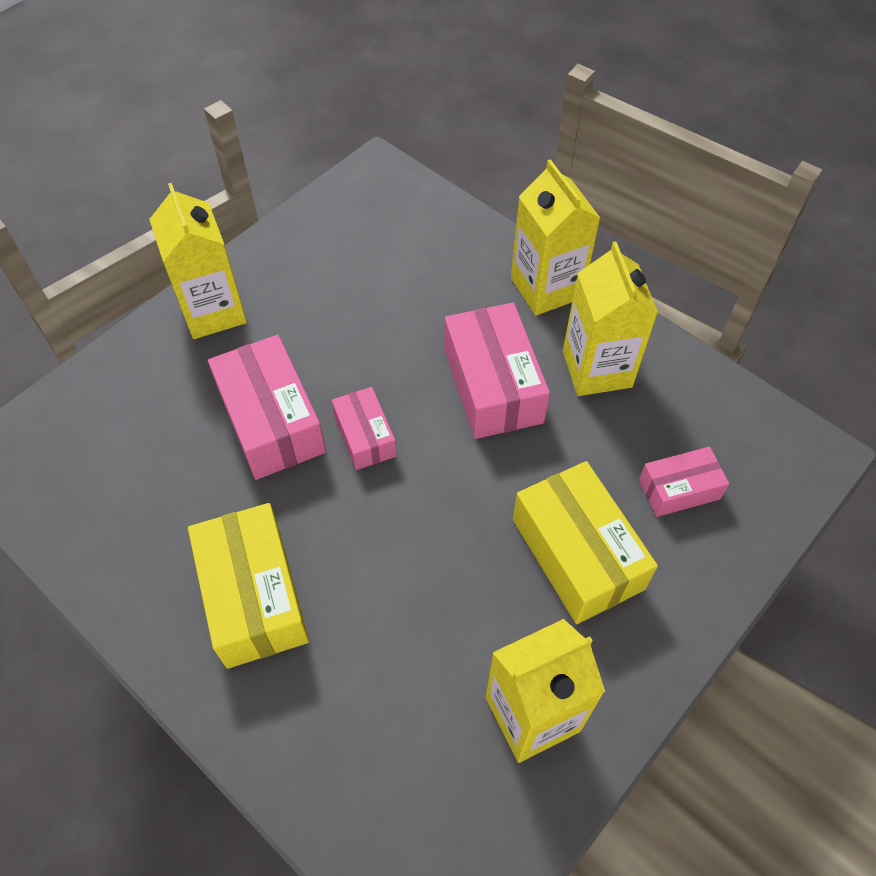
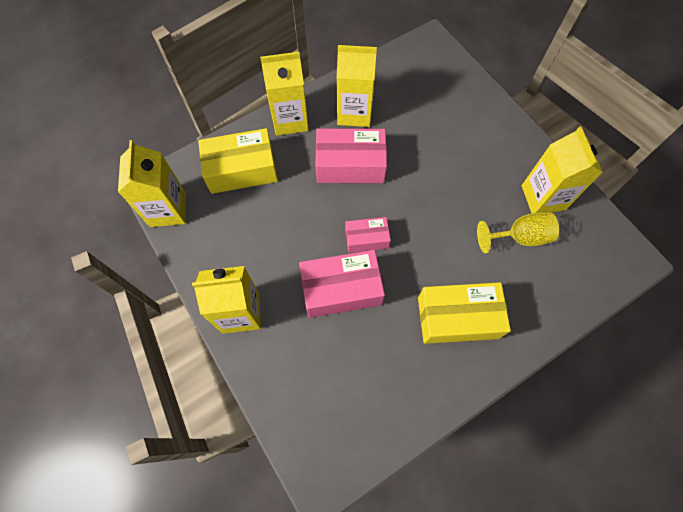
camera: 75 degrees left, 10 degrees up
(347, 195) = (168, 209): none -> yellow carton
(432, 679) = (519, 237): none -> yellow goblet
(577, 554) = (463, 154): yellow box -> yellow box (242, 169)
(679, 489) = (437, 101): pink box -> none

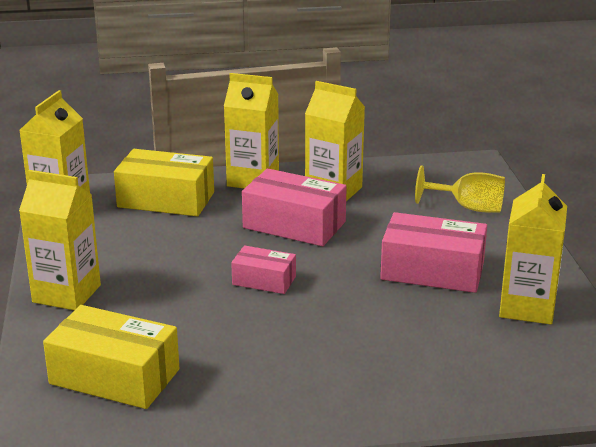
camera: 25 degrees right, 40 degrees down
(341, 289) = (198, 308): pink box -> pink box (432, 271)
(457, 317) = (324, 369): yellow box -> yellow box (114, 376)
(519, 237) = (466, 329): yellow goblet -> yellow goblet (468, 208)

